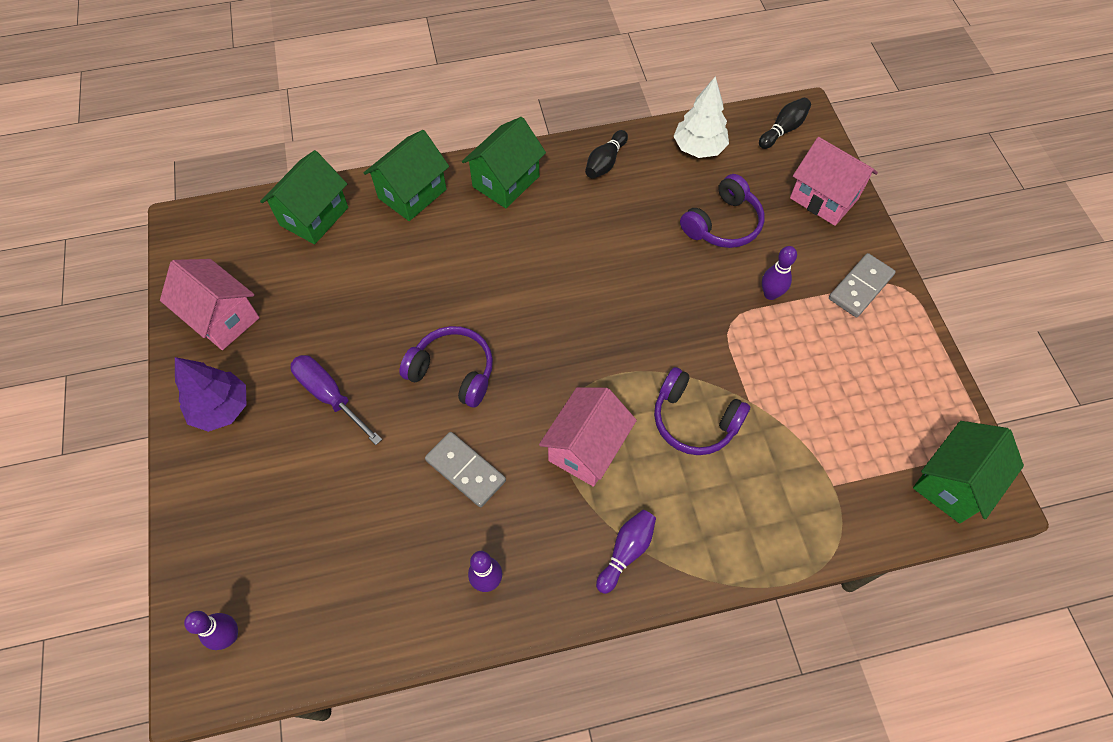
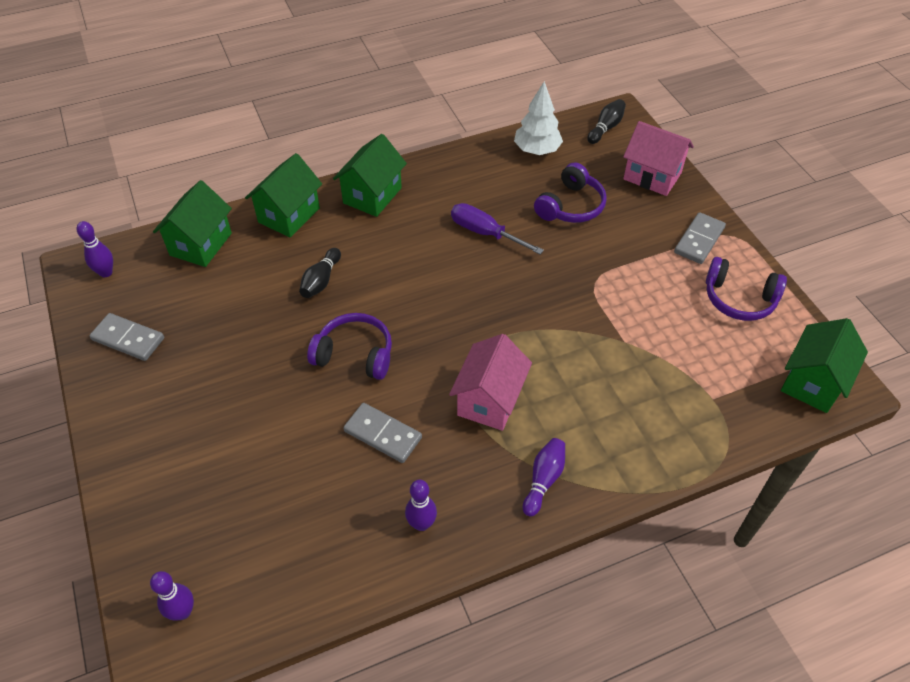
camera: 10 degrees left, 10 degrees down
(221, 408) = (140, 415): purple tree -> none
(222, 318) = (128, 339): pink house -> grey domino
(330, 396) = (243, 390): purple screwdriver -> purple screwdriver (485, 233)
(605, 162) = (458, 170): black bowling pin -> black bowling pin (321, 280)
(694, 420) = (580, 364): purple headphones -> purple headphones (739, 299)
(770, 294) = (624, 255): purple bowling pin -> purple bowling pin (106, 272)

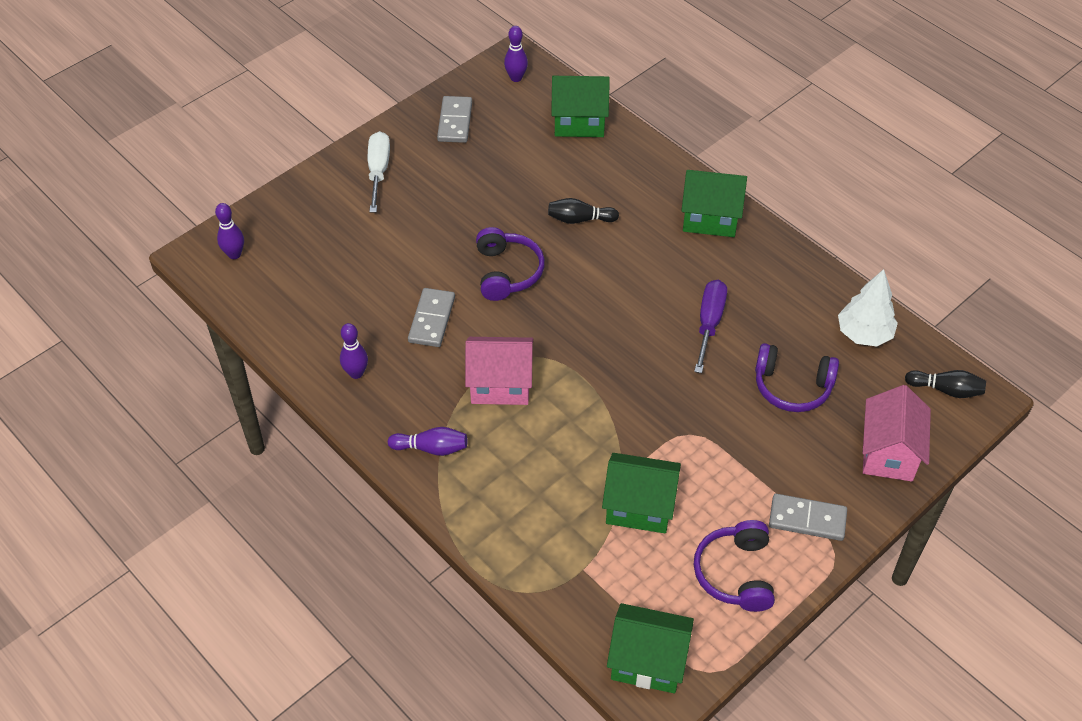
camera: 70 degrees right, 0 degrees up
(151, 427) = (378, 171): none -> white screwdriver
(289, 215) = (648, 167): green house -> green house (639, 507)

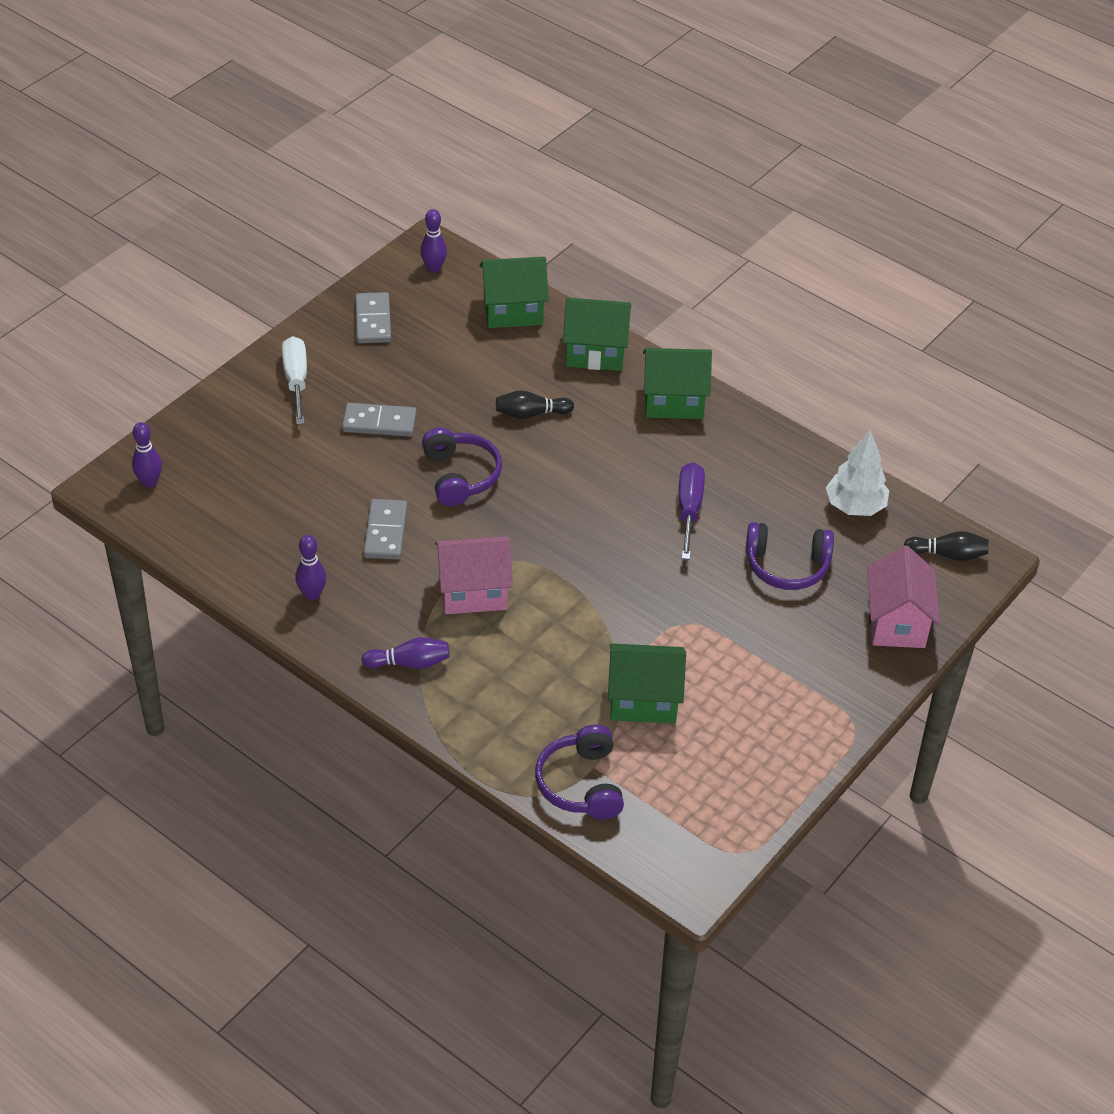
camera: 10 degrees left, 5 degrees down
(647, 662) = (676, 849): green house -> green house (595, 353)
(735, 573) = (754, 755): purple headphones -> purple headphones (581, 784)
(807, 519) = (821, 695): grey domino -> grey domino (379, 422)

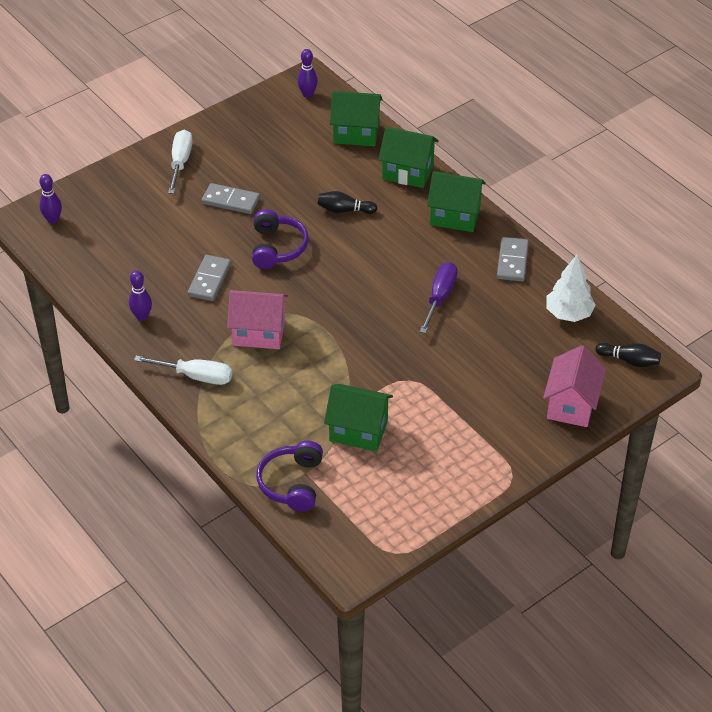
camera: 15 degrees right, 0 degrees up
(373, 321) = (250, 126): grey domino -> grey domino (512, 261)
(409, 663) = (196, 376): purple bowling pin -> white screwdriver
(787, 566) = (500, 350): purple headphones -> none

